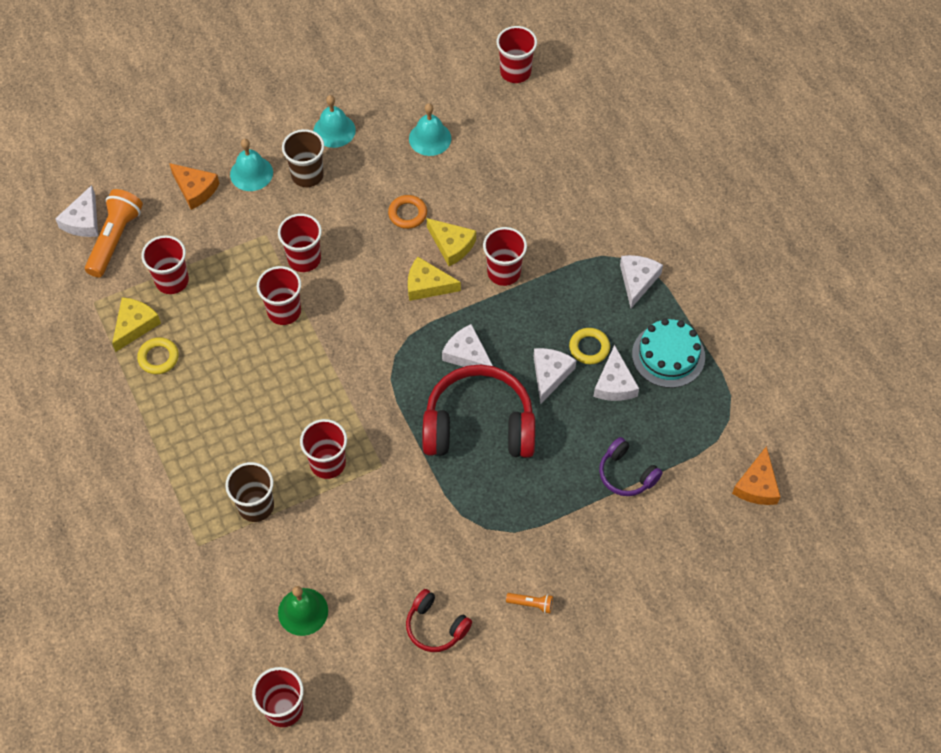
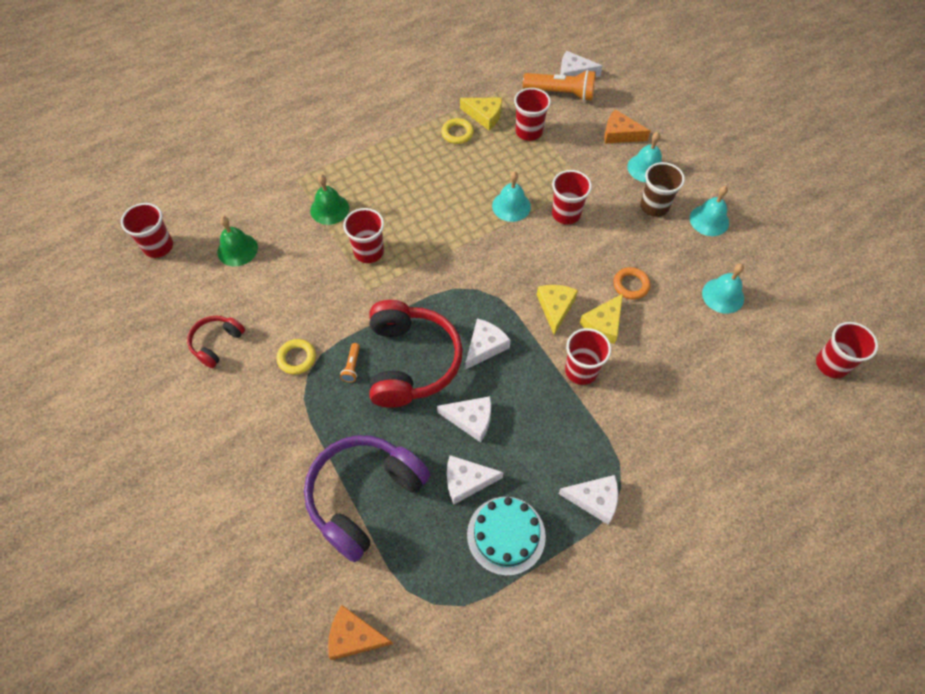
camera: 85 degrees right, 0 degrees up
(195, 189) = (620, 134): orange cheese -> orange cheese turned 75 degrees clockwise
(256, 506) = (329, 209): brown cup -> green bell
(284, 311) = (511, 206): red cup -> turquoise bell
(531, 604) = (232, 417): orange flashlight -> orange flashlight (352, 366)
(589, 348) = (505, 454): yellow ring -> yellow ring (297, 358)
(626, 474) = (364, 496): purple headphones -> purple headphones, size x1.97

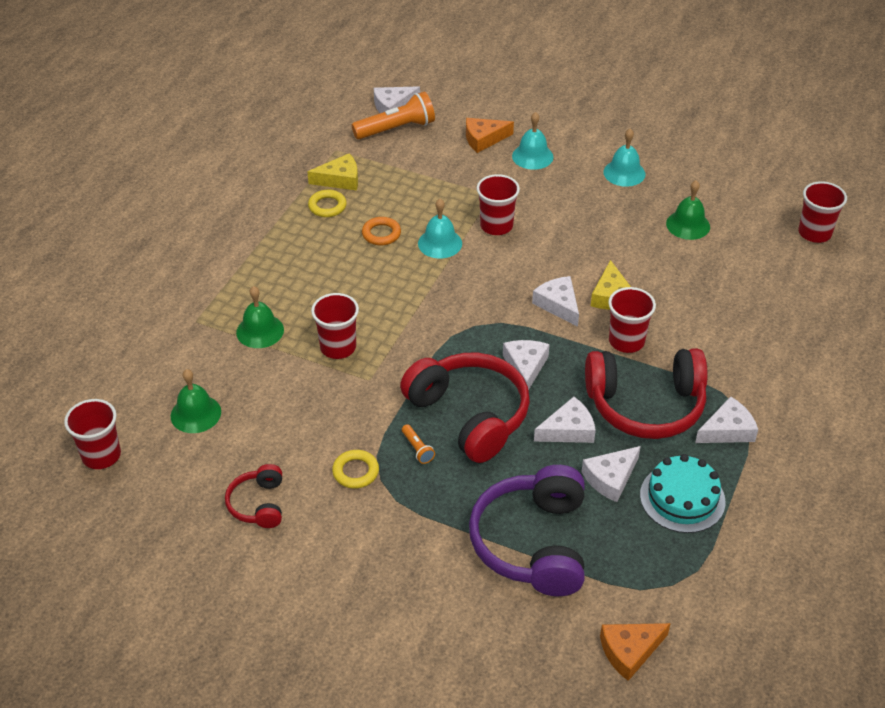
camera: 35 degrees left, 15 degrees down
(529, 132) = (396, 174): red cup -> none
(548, 436) = (645, 405): none -> red headphones
(555, 308) = (558, 305): yellow cheese -> white cheese
(631, 285) = (606, 254): orange ring -> orange ring (381, 234)
(654, 206) = (568, 183): brown cup -> none
(723, 295) = (688, 225): turquoise bell -> green bell

